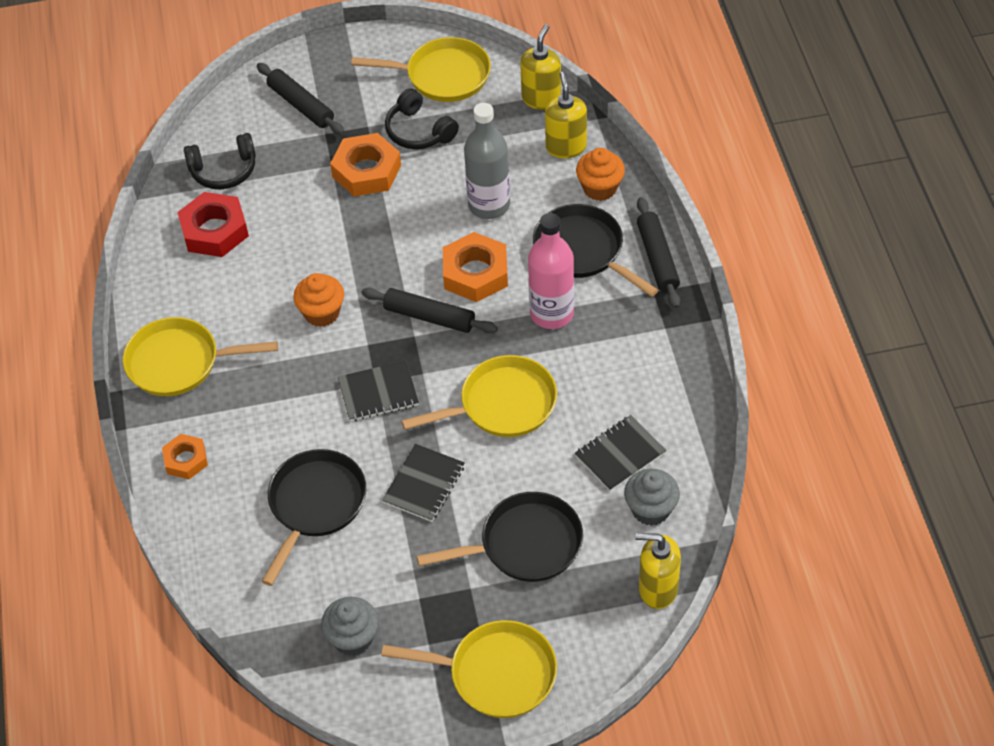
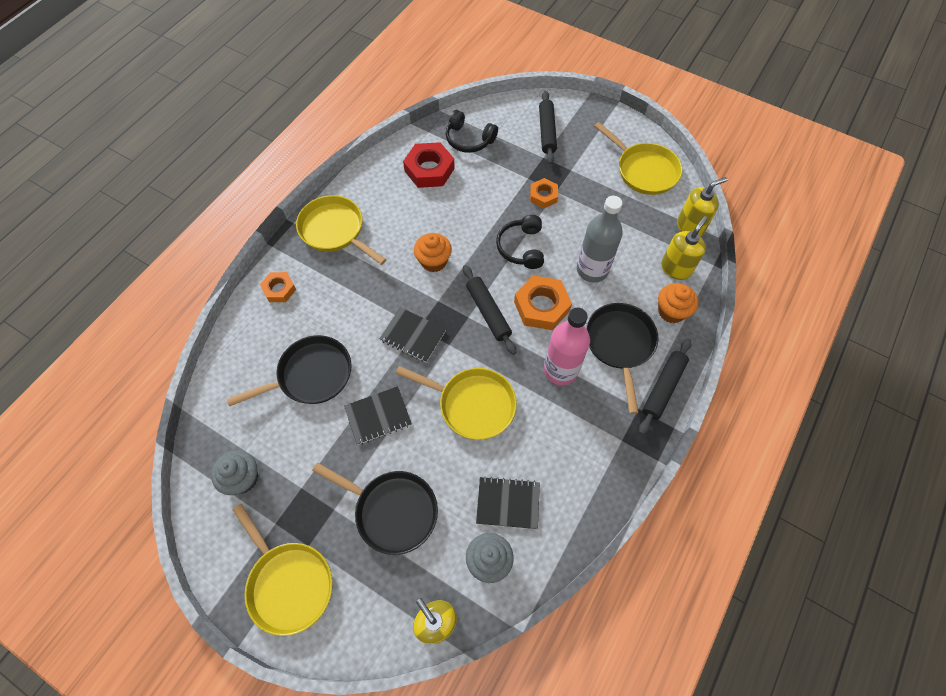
camera: 40 degrees right, 10 degrees up
(366, 171) = (543, 196): orange nut -> orange nut, size x0.60
(418, 131) = (596, 194): black headphones -> black headphones (521, 247)

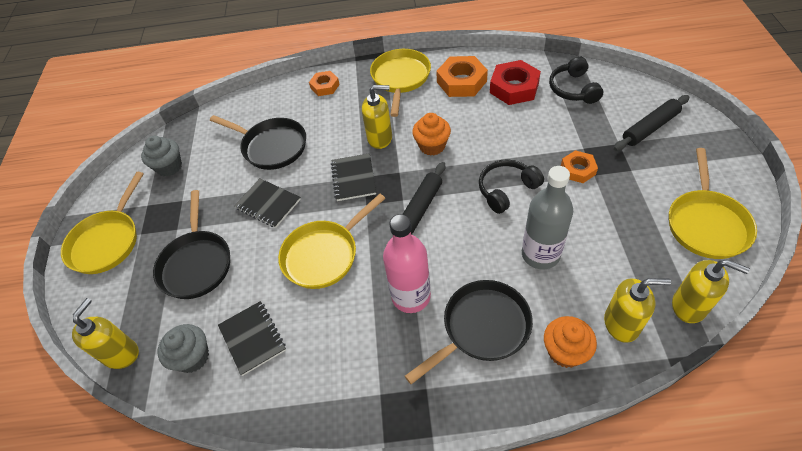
camera: 60 degrees right, 10 degrees down
(388, 289) = (380, 138): none -> yellow soap dispenser
(472, 404) = (324, 254): yellow pan -> yellow pan turned 60 degrees clockwise
(541, 306) = (462, 241): orange nut -> orange nut (461, 81)
(663, 388) = (468, 398): black rolling pin -> none

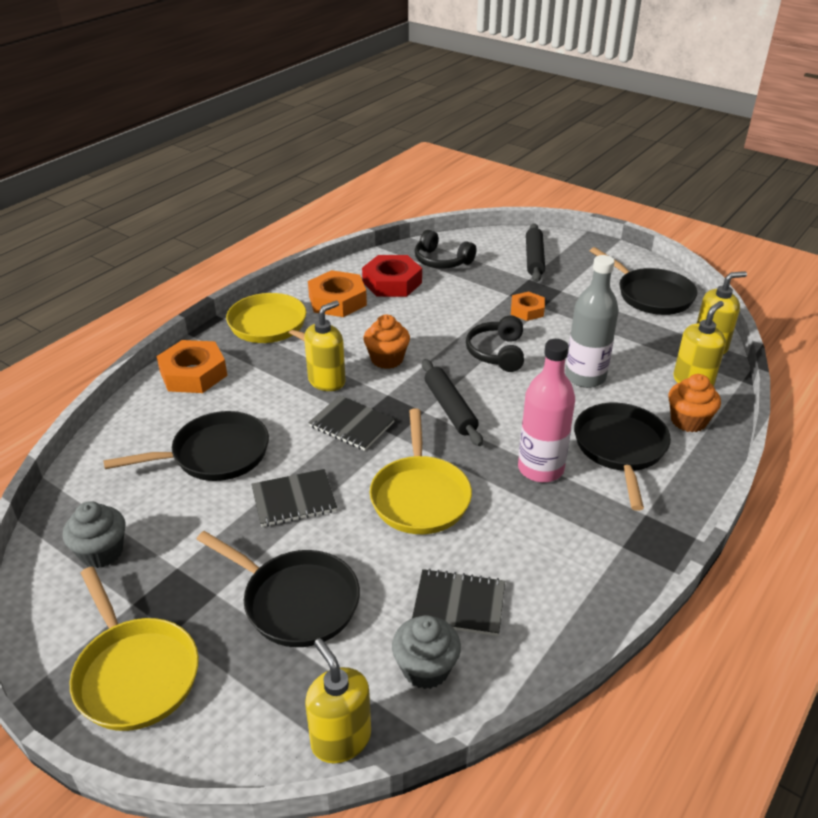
camera: 55 degrees left, 15 degrees down
(325, 86) = (193, 374): orange nut -> orange nut, size x1.66
(706, 223) = (650, 295): yellow pan -> black pan

